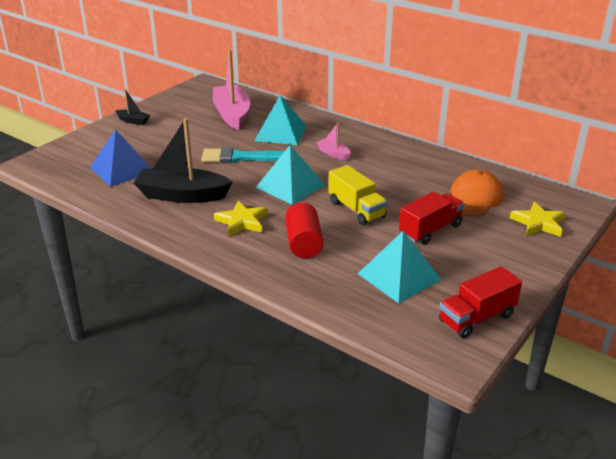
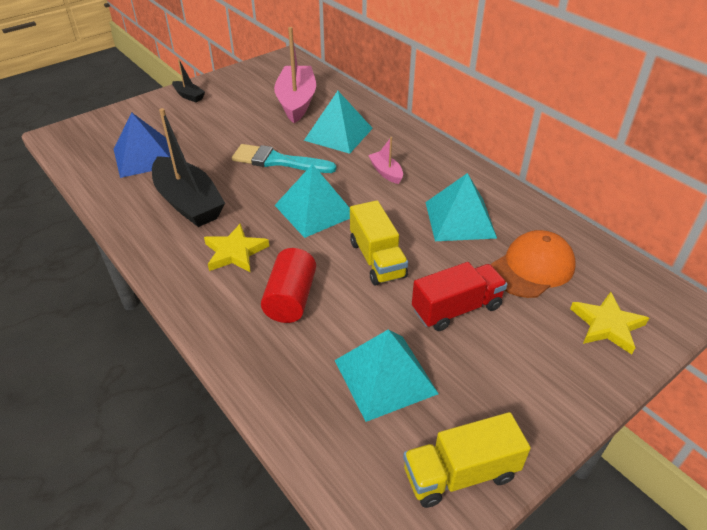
camera: 15 degrees right, 10 degrees up
(182, 195) = (188, 203): black boat -> black boat turned 150 degrees counterclockwise
(406, 176) = (460, 219): none -> turquoise pyramid
(476, 318) = (460, 473): red truck -> yellow truck

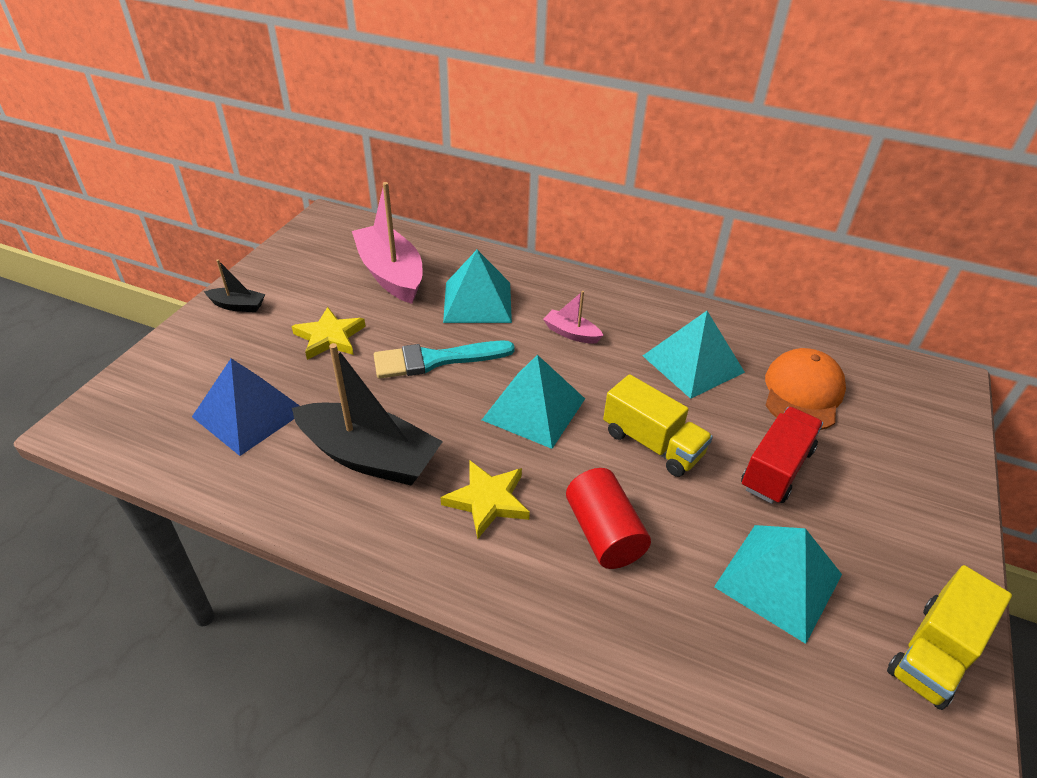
camera: 30 degrees left, 0 degrees up
(607, 325) = (912, 428): yellow star -> yellow star (330, 337)

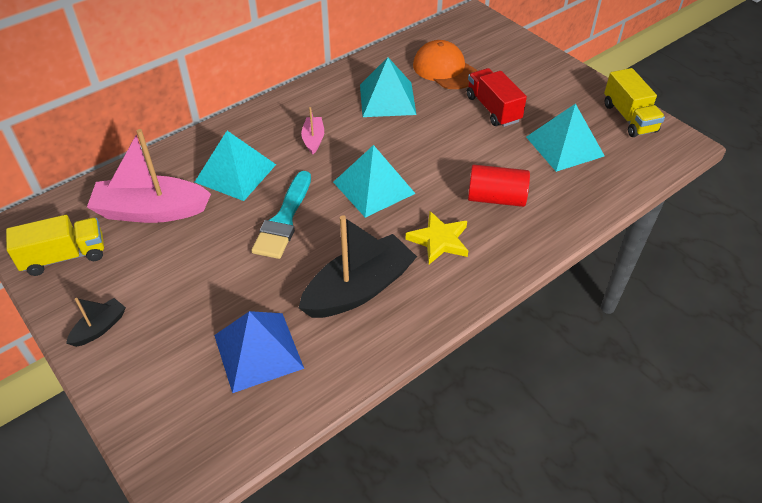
camera: 60 degrees left, 5 degrees up
(330, 337) = (203, 274): yellow star -> none
(571, 333) = (313, 139): pink boat -> pink boat turned 120 degrees clockwise
(652, 443) = (441, 148): yellow truck -> yellow truck (64, 256)

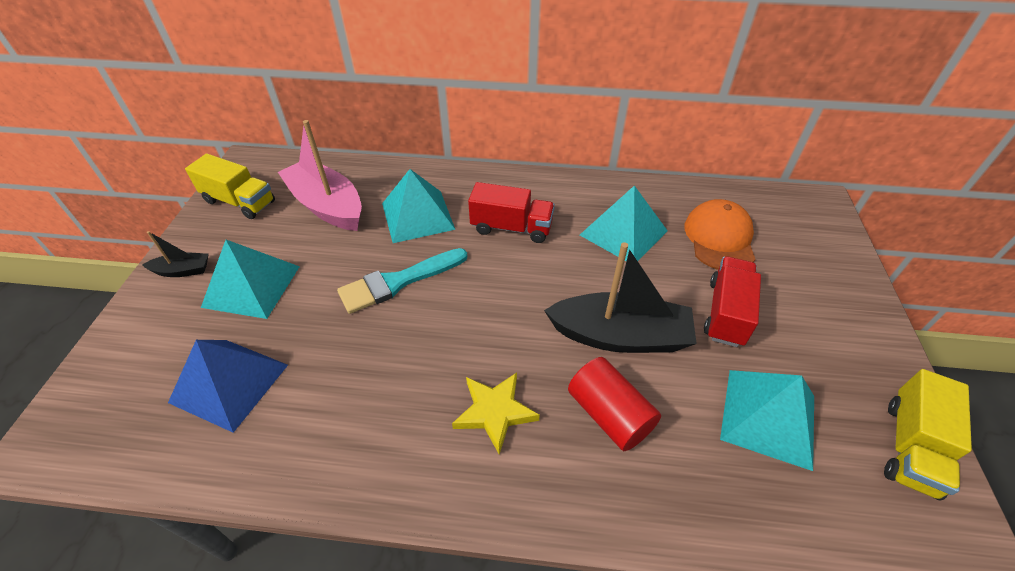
camera: 45 degrees right, 0 degrees up
(313, 139) = (511, 228): pink boat -> red truck
(359, 289) = (367, 397): black boat -> black boat (620, 336)
(374, 187) = (504, 308): turquoise pyramid -> turquoise pyramid (252, 286)

